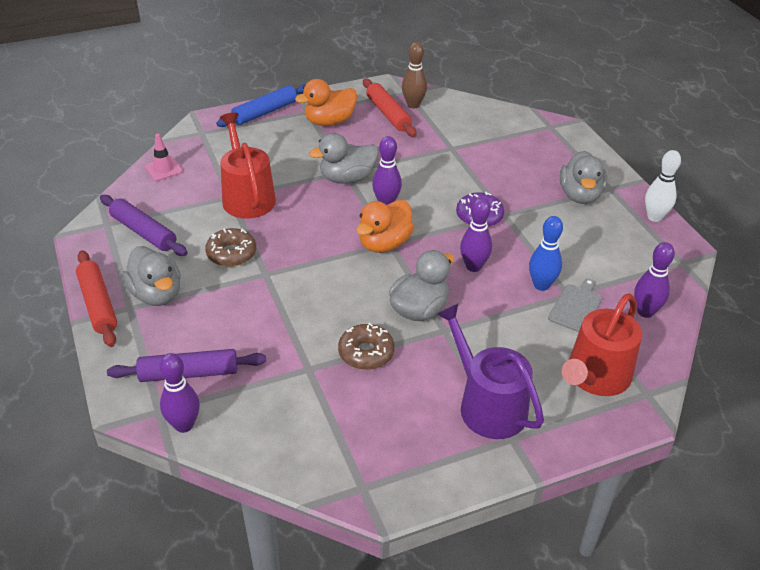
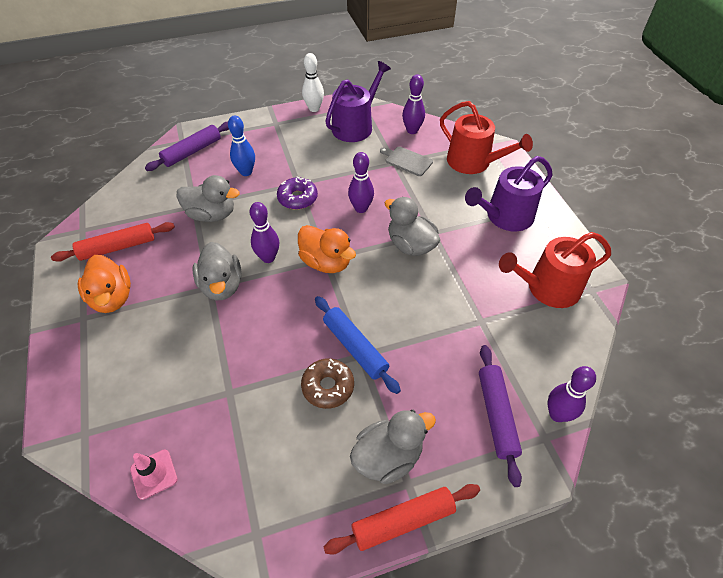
camera: 85 degrees left, 10 degrees up
(144, 232) = (279, 484): purple rolling pin -> purple rolling pin (192, 151)
(247, 197) = (233, 375): red watering can -> red watering can (547, 288)
(265, 112) = (66, 361): blue rolling pin -> blue rolling pin (355, 347)
(366, 353) = (460, 282): brown donut -> none
(413, 105) = (109, 227): brown bowling pin -> none
(541, 285) = (384, 174): blue bowling pin -> blue bowling pin (246, 172)
(580, 195) = (281, 139): grey duck -> grey duck (212, 214)
(632, 256) = (355, 126): none -> purple watering can

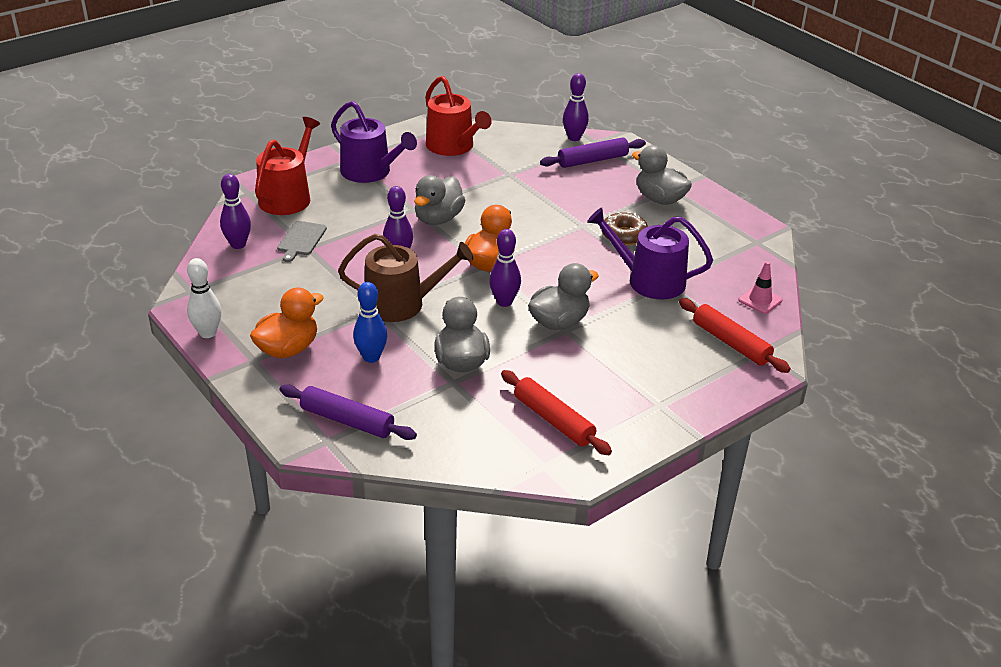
camera: 110 degrees left, 15 degrees down
(112, 298) = (623, 393): orange duck -> orange duck (288, 349)
(297, 198) = (402, 304): purple donut -> brown watering can
(355, 126) = (241, 289): purple watering can -> purple watering can (649, 280)
(355, 347) = (577, 229): blue rolling pin -> none
(403, 521) = (698, 187): red rolling pin -> red rolling pin (730, 343)

